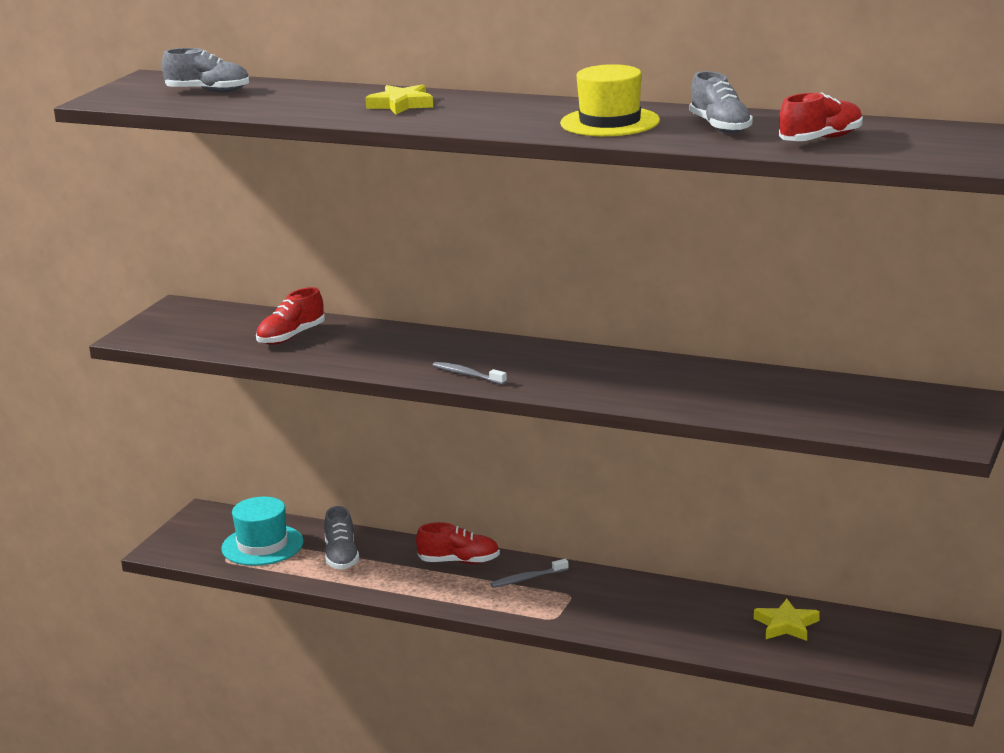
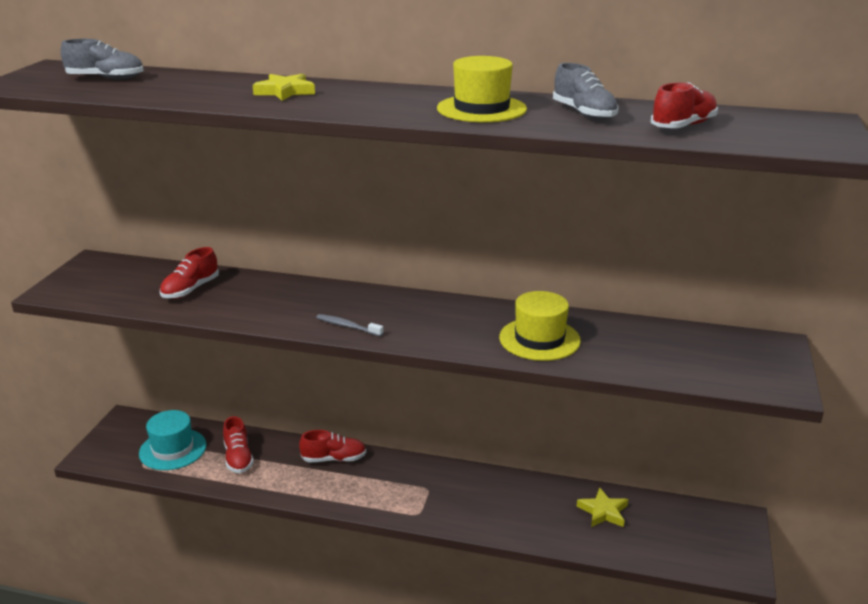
camera: 10 degrees left, 5 degrees up
(341, 557) = (238, 458): grey shoe -> red shoe
(527, 579) = (390, 474): grey toothbrush -> none
(688, 391) = (539, 339): none -> yellow hat

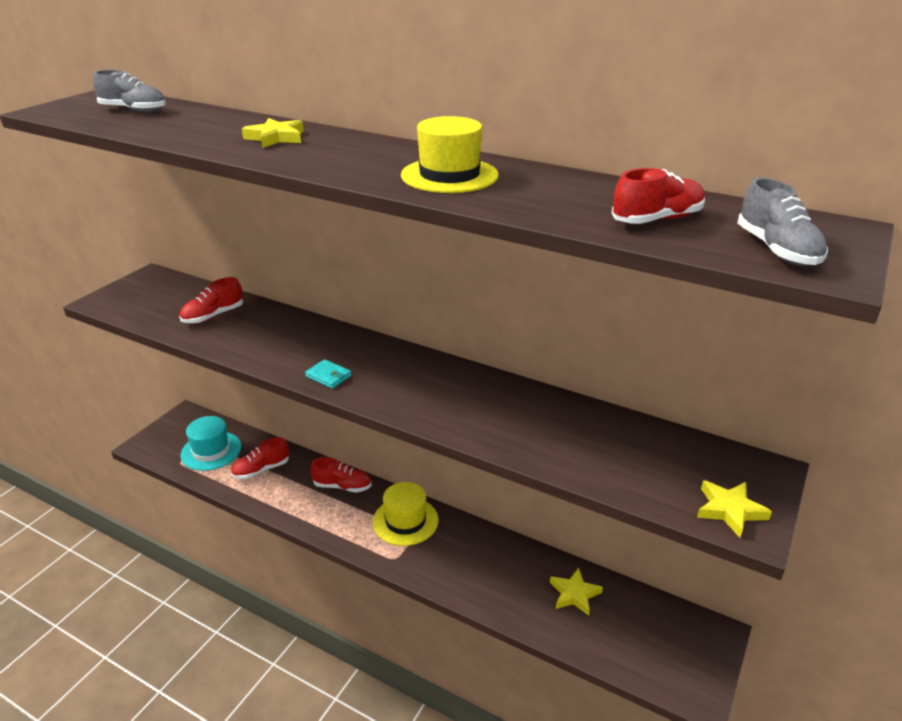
camera: 15 degrees right, 5 degrees up
(238, 458) = (261, 470): red shoe -> red shoe turned 60 degrees clockwise
(347, 326) = (328, 376): grey toothbrush -> turquoise wallet
(539, 339) = (507, 421): yellow hat -> yellow hat (405, 521)
(584, 114) = (555, 192): grey shoe -> grey shoe (777, 250)
(762, 377) = (729, 510): none -> yellow star

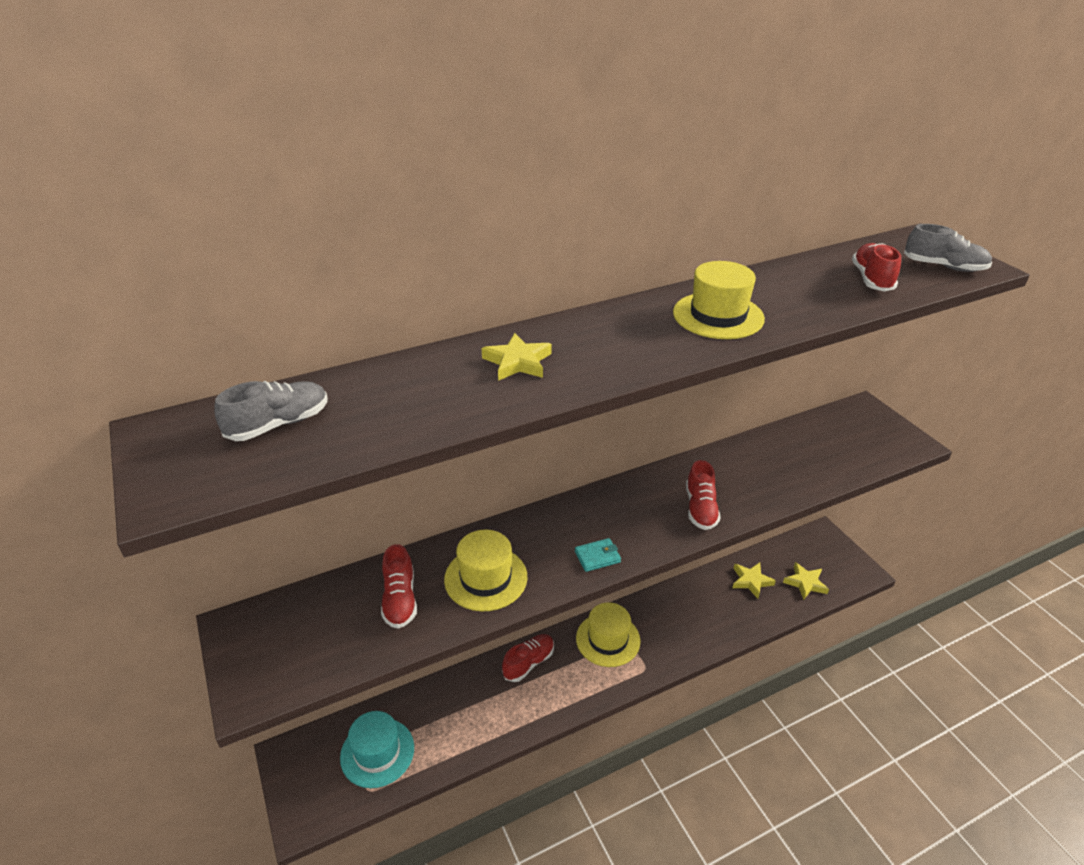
camera: 55 degrees left, 5 degrees up
(261, 338) = (486, 578): none -> yellow hat
(261, 470) = (449, 718): red shoe -> red shoe (700, 508)
(729, 510) = (894, 442): yellow star -> yellow star (805, 583)

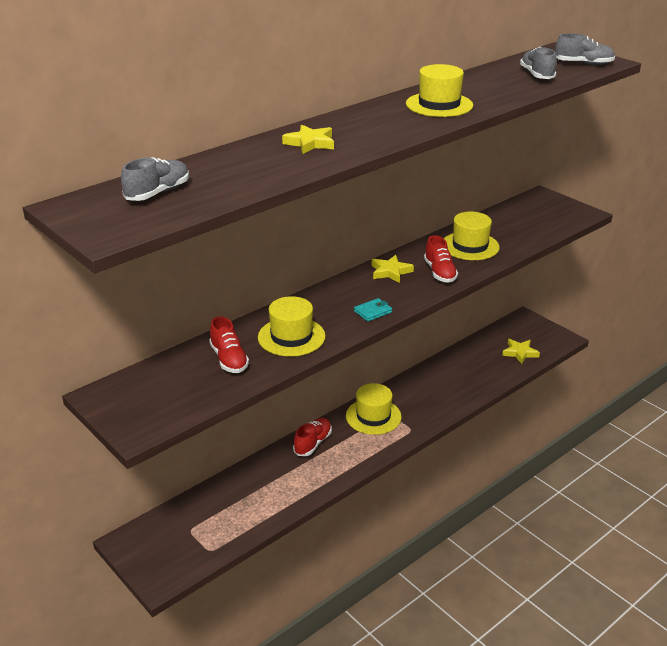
camera: 15 degrees left, 5 degrees down
(377, 752) = (206, 524): turquoise hat -> none
(751, 472) = (470, 246): none -> yellow hat
(751, 581) = (477, 358): yellow star -> yellow star (390, 272)
(871, 279) = (537, 75): red shoe -> grey shoe

